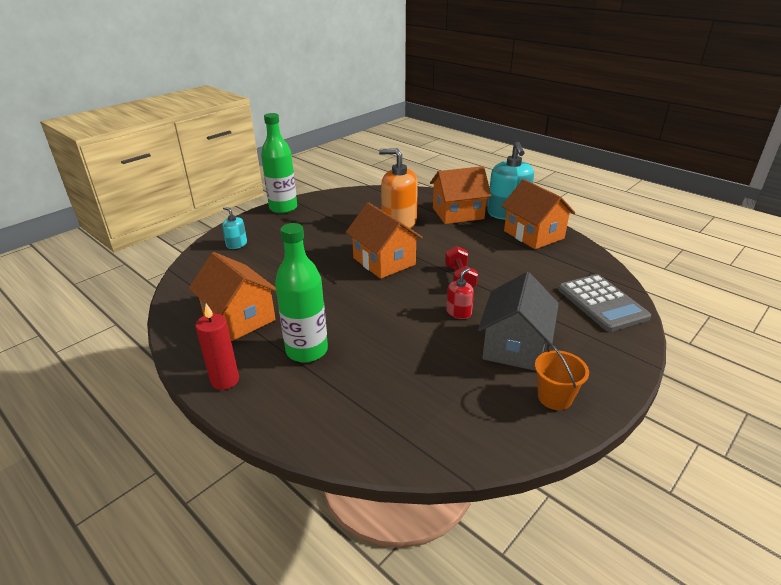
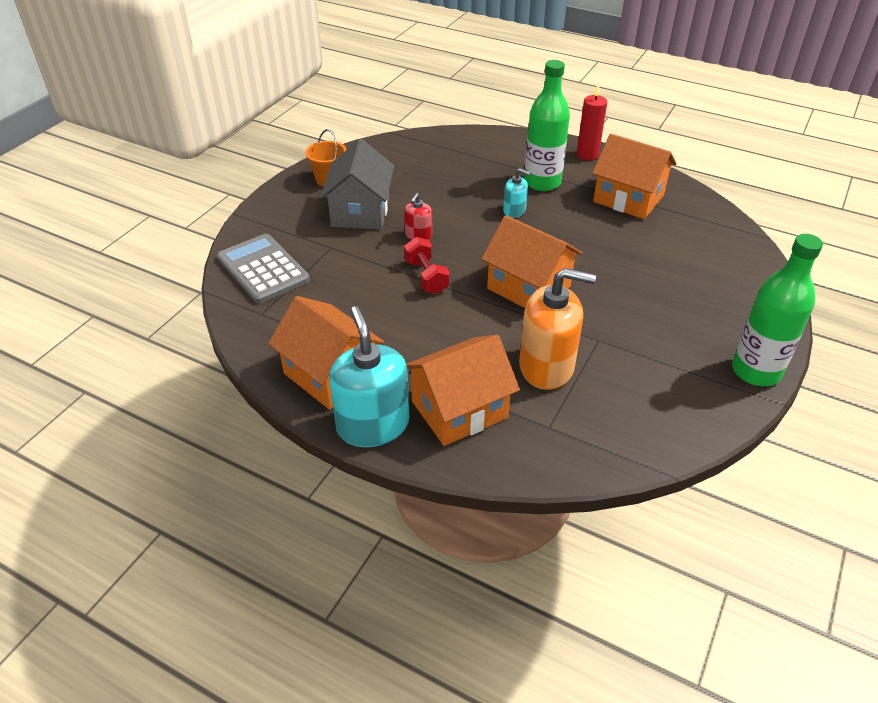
camera: 165 degrees right, 10 degrees up
(236, 244) = (737, 284): turquoise soap dispenser -> turquoise soap dispenser (514, 211)

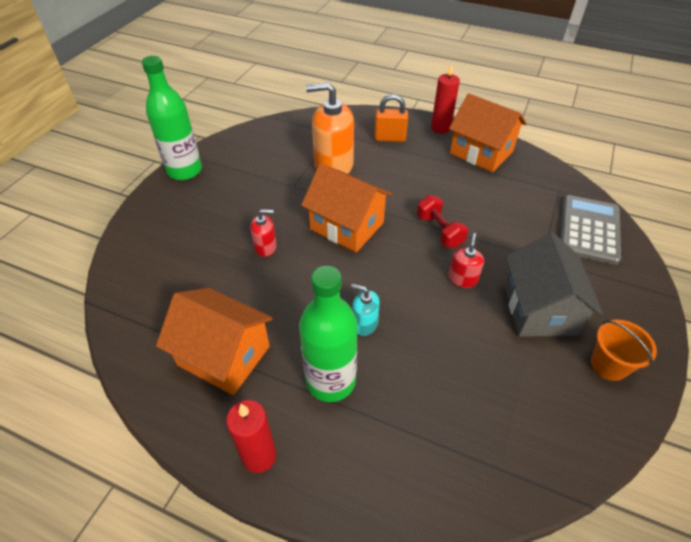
camera: 175 degrees right, 5 degrees up
(263, 269) = (589, 229): grey calculator -> grey calculator turned 120 degrees counterclockwise
(373, 425) = (440, 128): turquoise soap dispenser -> red candle
(459, 410) = (389, 138): orange house -> orange padlock
(615, 272) = (265, 247): none -> red soap dispenser

